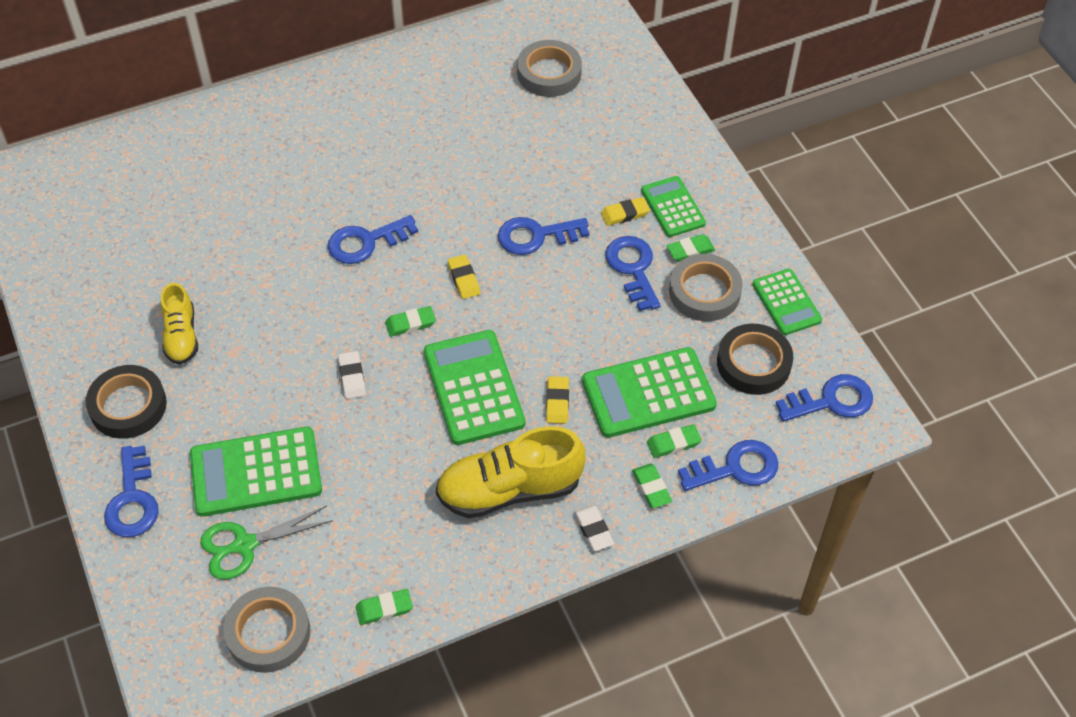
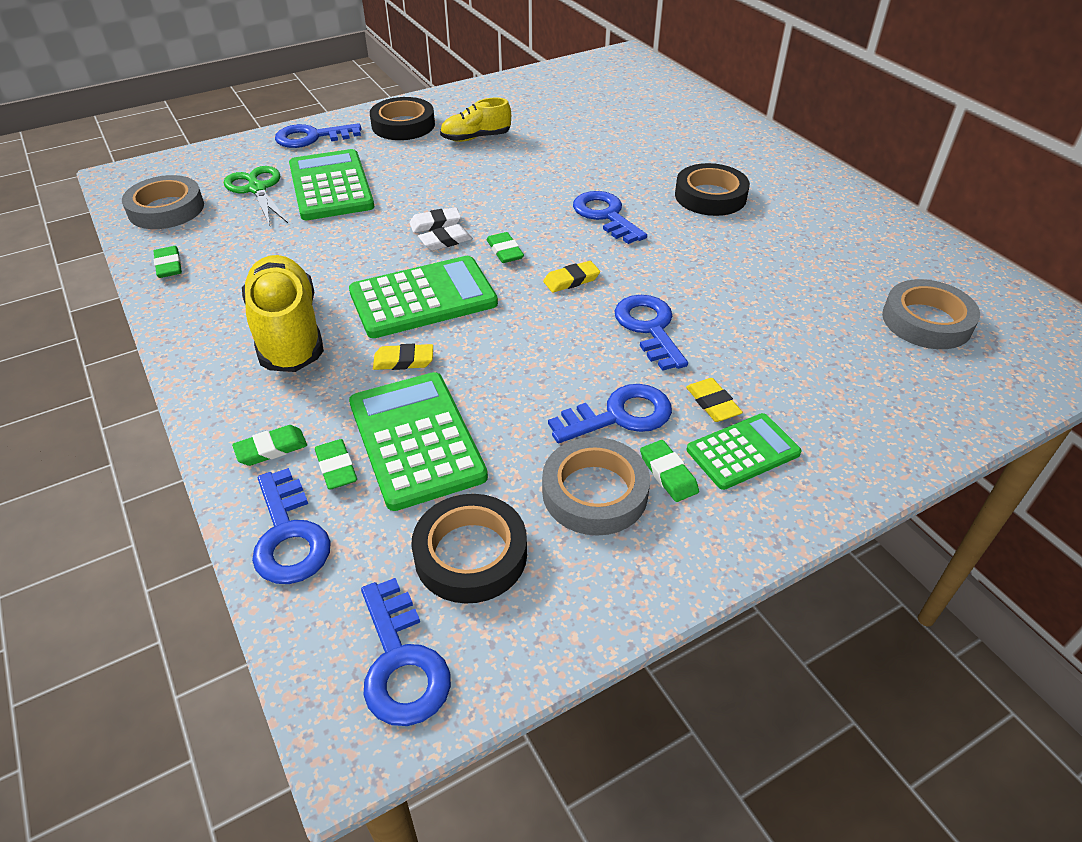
camera: 85 degrees right, 10 degrees down
(349, 160) = (710, 196): none -> black tape
(593, 530) = (222, 400): white eraser -> white eraser (445, 241)
(786, 302) = (594, 596): green calculator -> none

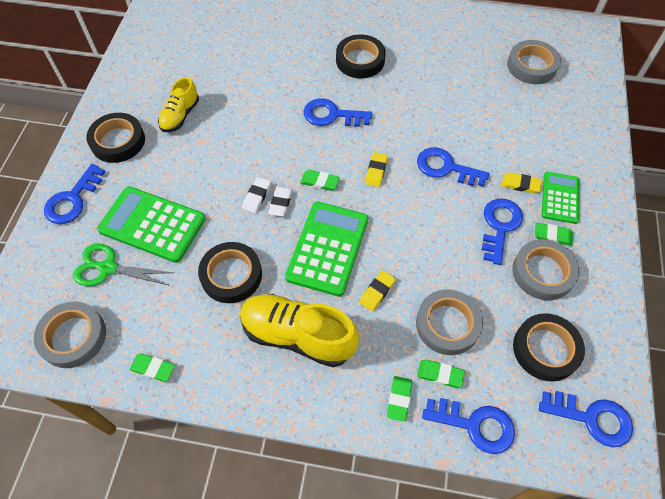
camera: 50 degrees left, 15 degrees up
(321, 256) = (231, 275): none -> black tape
(416, 439) = (447, 324): green calculator -> grey tape

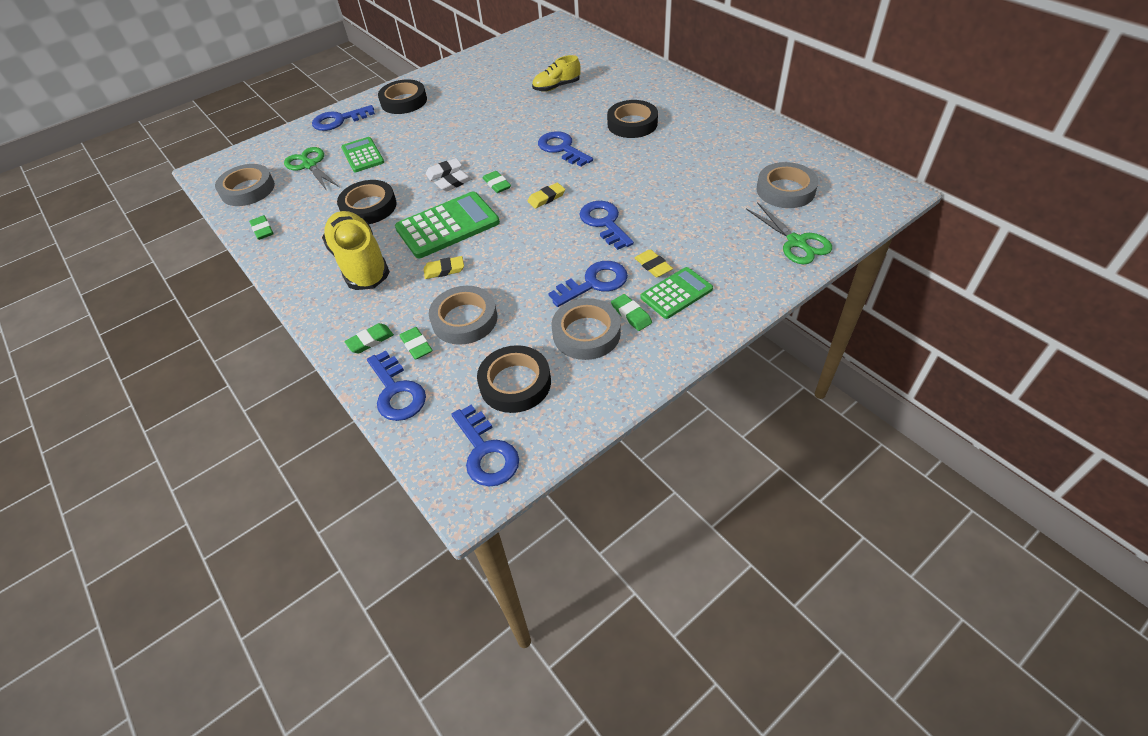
camera: 45 degrees right, 10 degrees down
(152, 224) = (363, 155): green calculator -> green calculator, size x0.62
(180, 116) = (459, 104): yellow shoe -> yellow shoe (556, 87)
(583, 107) = (796, 242): none -> green scissors

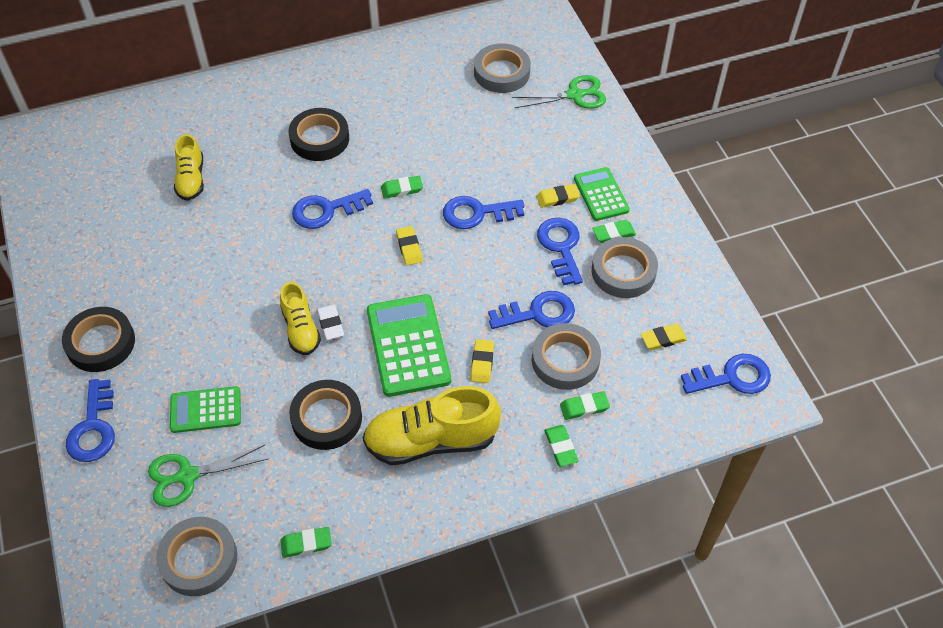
camera: 75 degrees left, 5 degrees up
(397, 392) = (640, 434): blue key -> blue key (538, 313)
(444, 172) = (301, 329): white eraser -> yellow shoe
(497, 184) = (358, 284): green eraser -> green eraser (402, 189)
(515, 383) = (663, 339): black tape -> yellow eraser

